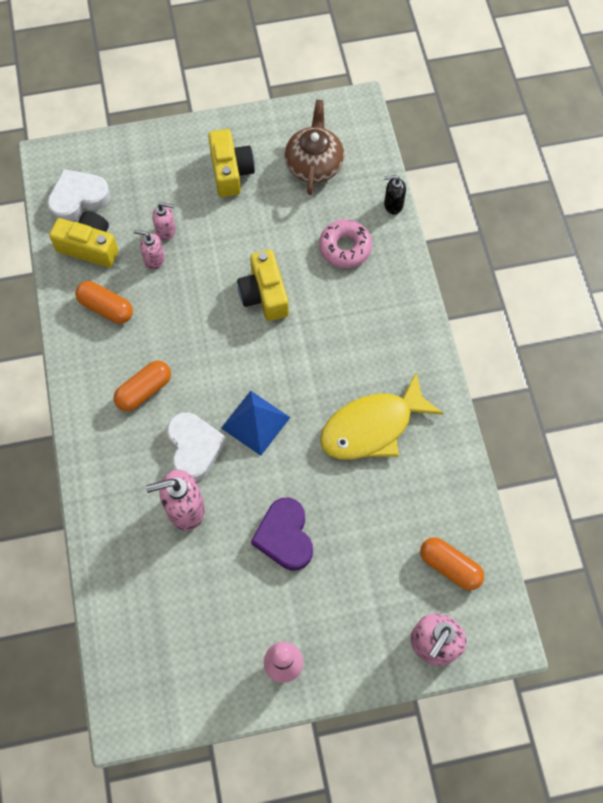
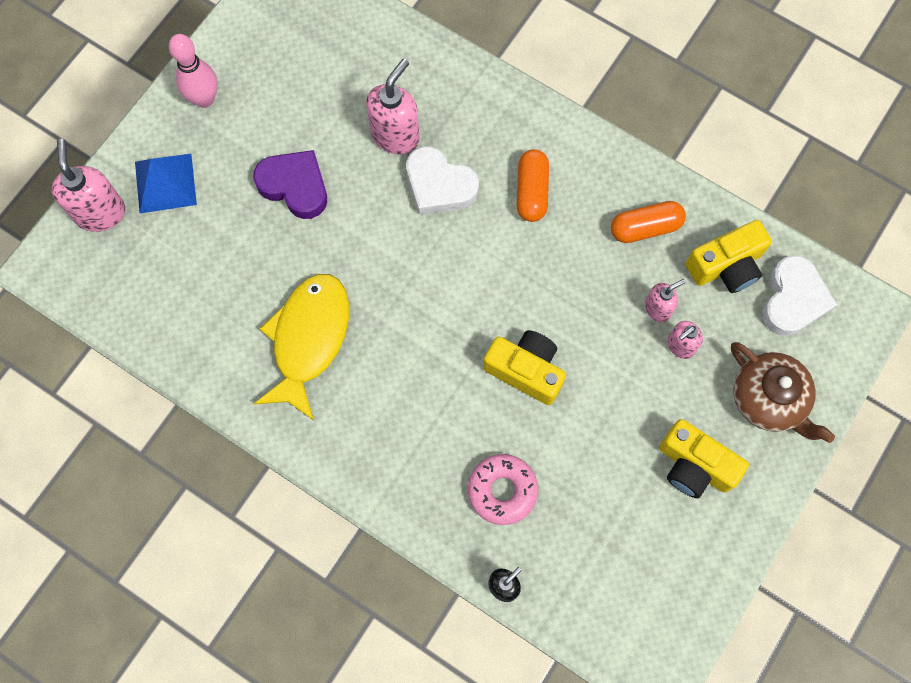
camera: 135 degrees right, 5 degrees up
(255, 422) = (411, 251): blue pyramid -> blue pyramid (165, 183)
(314, 164) = (626, 556): brown teapot -> brown teapot (769, 399)
(449, 566) = (137, 283): orange capsule -> none

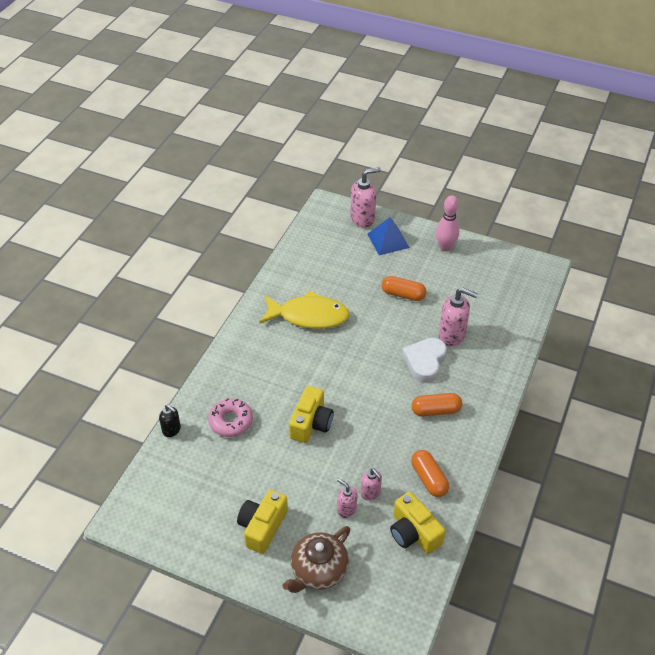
camera: 80 degrees right, 25 degrees down
(295, 186) = (403, 294): purple heart -> orange capsule
(793, 300) = (398, 580): white heart -> none

